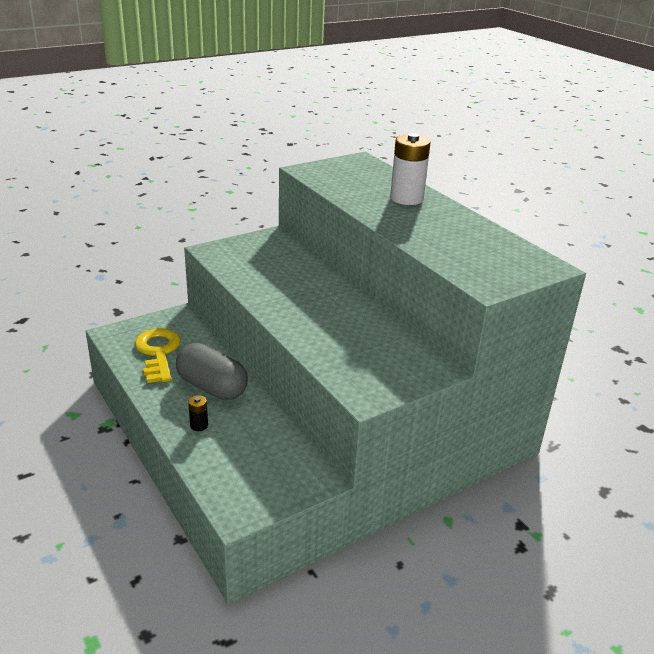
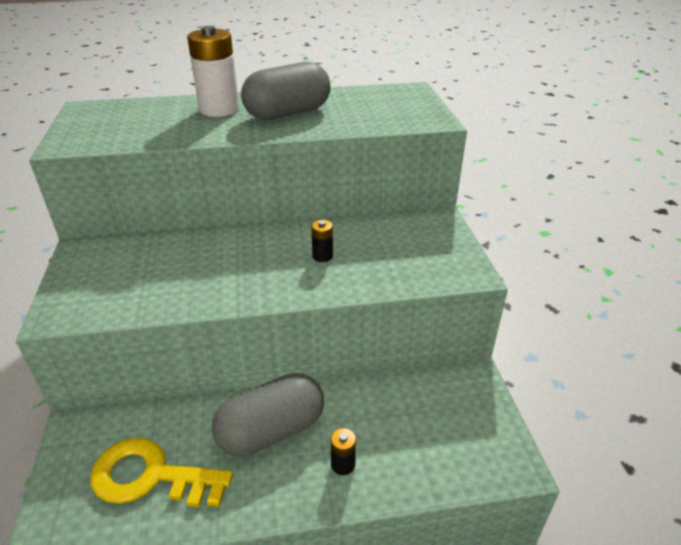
camera: 65 degrees left, 5 degrees up
(334, 323) = (322, 256): none -> black battery
(428, 224) = (288, 113): none -> grey capsule

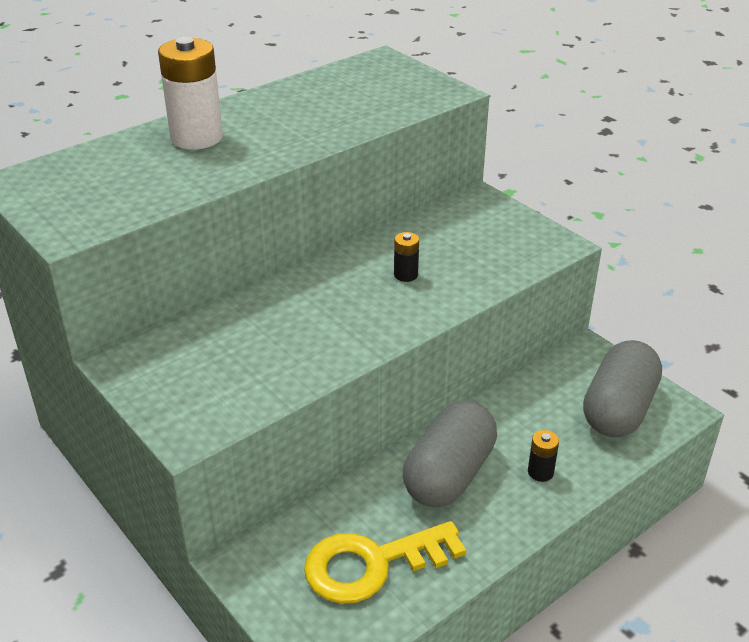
camera: 30 degrees left, 0 degrees up
(288, 113) = (284, 122): grey capsule -> grey capsule (618, 409)

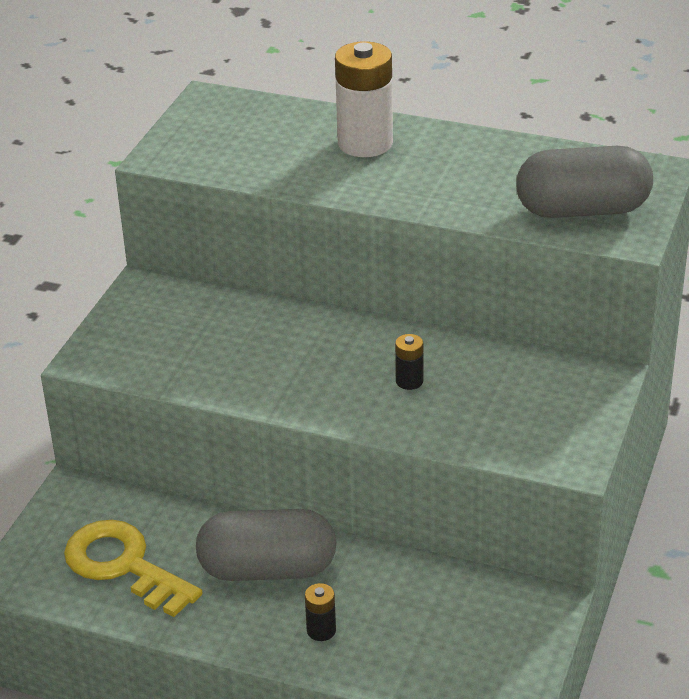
camera: 60 degrees right, 0 degrees up
(618, 409) = (467, 657): grey capsule -> grey capsule (582, 210)

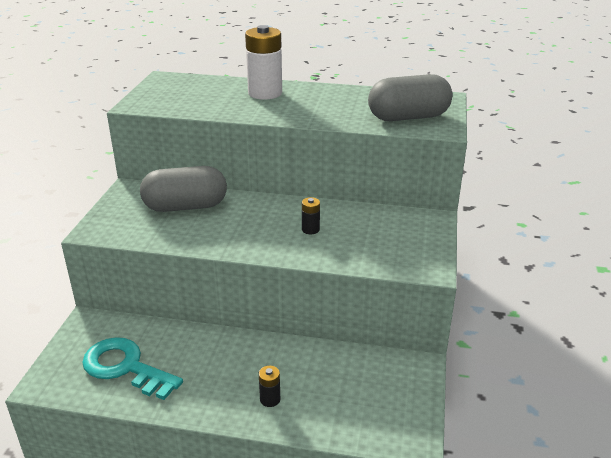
camera: 10 degrees left, 5 degrees down
(123, 565) = (125, 367): yellow key -> turquoise key
(268, 569) = (227, 361): grey capsule -> grey capsule (185, 207)

